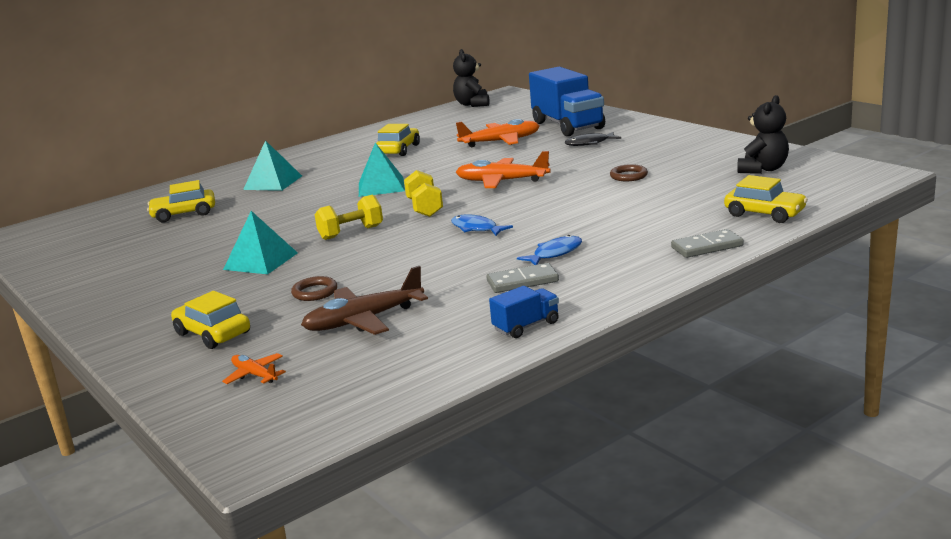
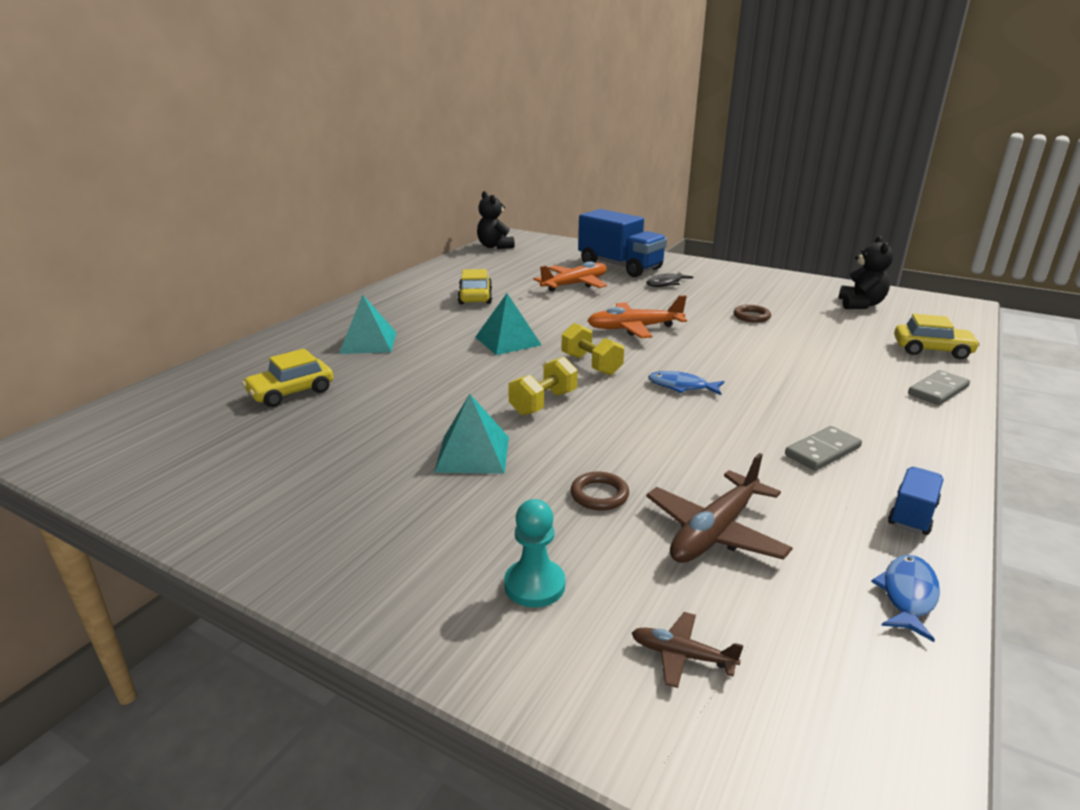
camera: 25 degrees left, 5 degrees up
(213, 333) = (534, 585): yellow car -> turquoise pawn
(255, 375) = (682, 655): orange plane -> brown plane
(555, 253) = (805, 411): blue fish -> blue fish (907, 595)

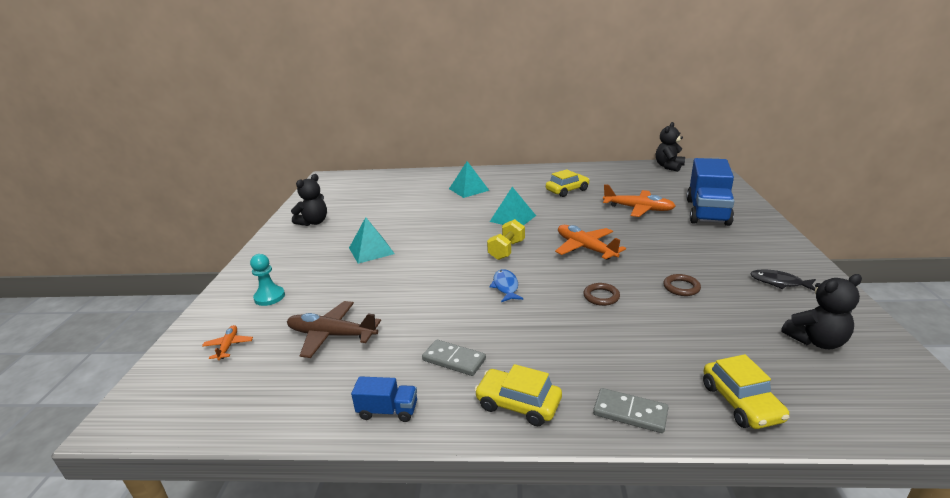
camera: 65 degrees right, 0 degrees up
(264, 493) = (313, 222): none -> black teddy bear
(291, 392) = (399, 195): yellow car -> yellow car (518, 404)
(543, 403) = (440, 251): yellow dumbbell -> none
(599, 495) = (351, 293): brown ring -> brown ring (601, 296)
(666, 283) = (699, 237): black fish -> black fish (779, 282)
(682, 655) = (228, 346): brown plane -> orange plane
(907, 595) = (293, 415): blue fish -> none

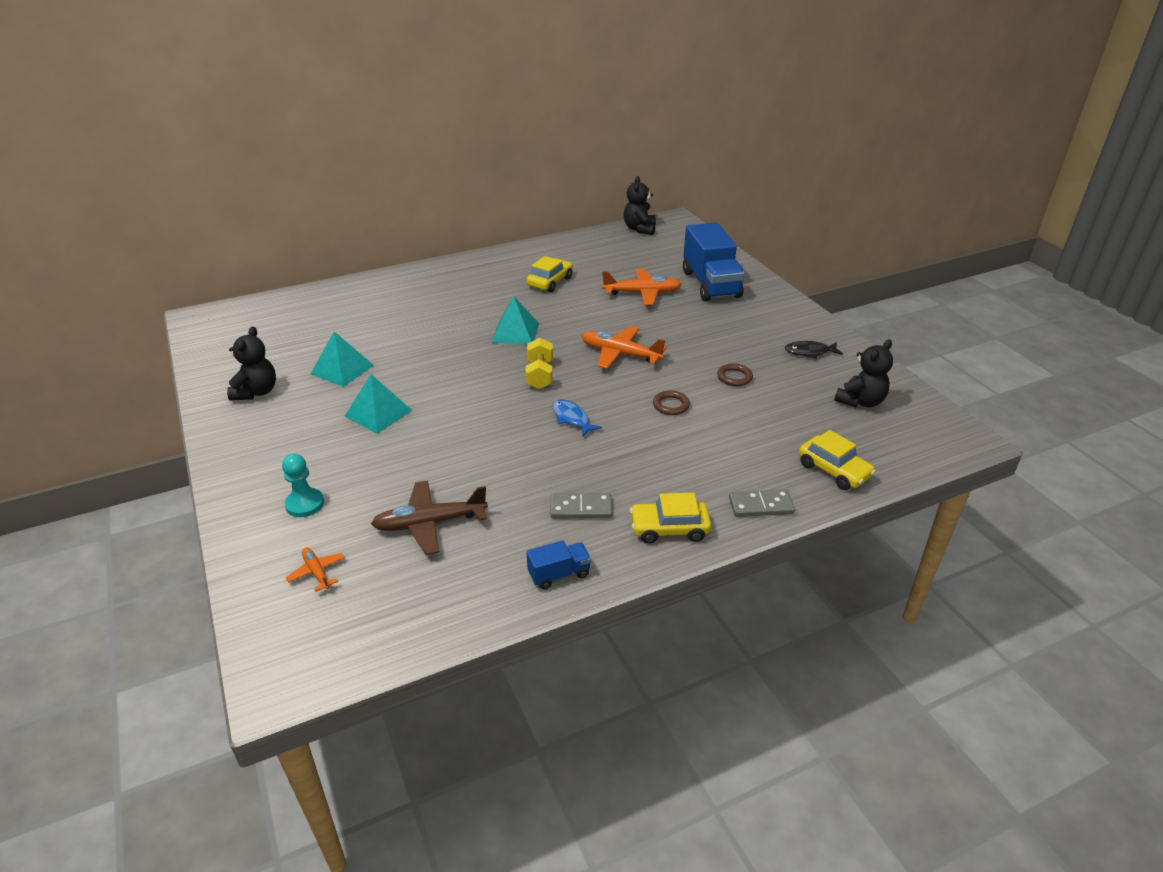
camera: 30 degrees left, 10 degrees up
(469, 189) = (428, 301): turquoise pyramid -> turquoise pyramid (342, 369)

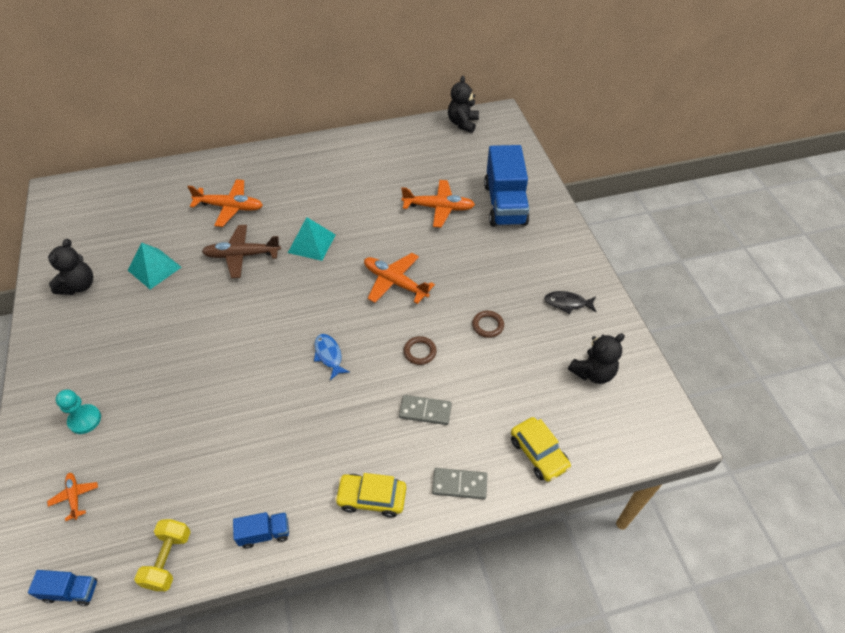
camera: 10 degrees right, 15 degrees up
(343, 657) = (71, 591): none -> blue truck
(378, 413) = (170, 325): turquoise pyramid -> none
(411, 313) = (229, 207): none -> orange plane
(430, 523) = (177, 458): brown plane -> brown plane (242, 255)
(540, 375) = (317, 299): yellow dumbbell -> yellow dumbbell (168, 559)
(550, 282) = (360, 183): yellow car -> none
(581, 508) = (305, 462): grey domino -> grey domino (425, 411)

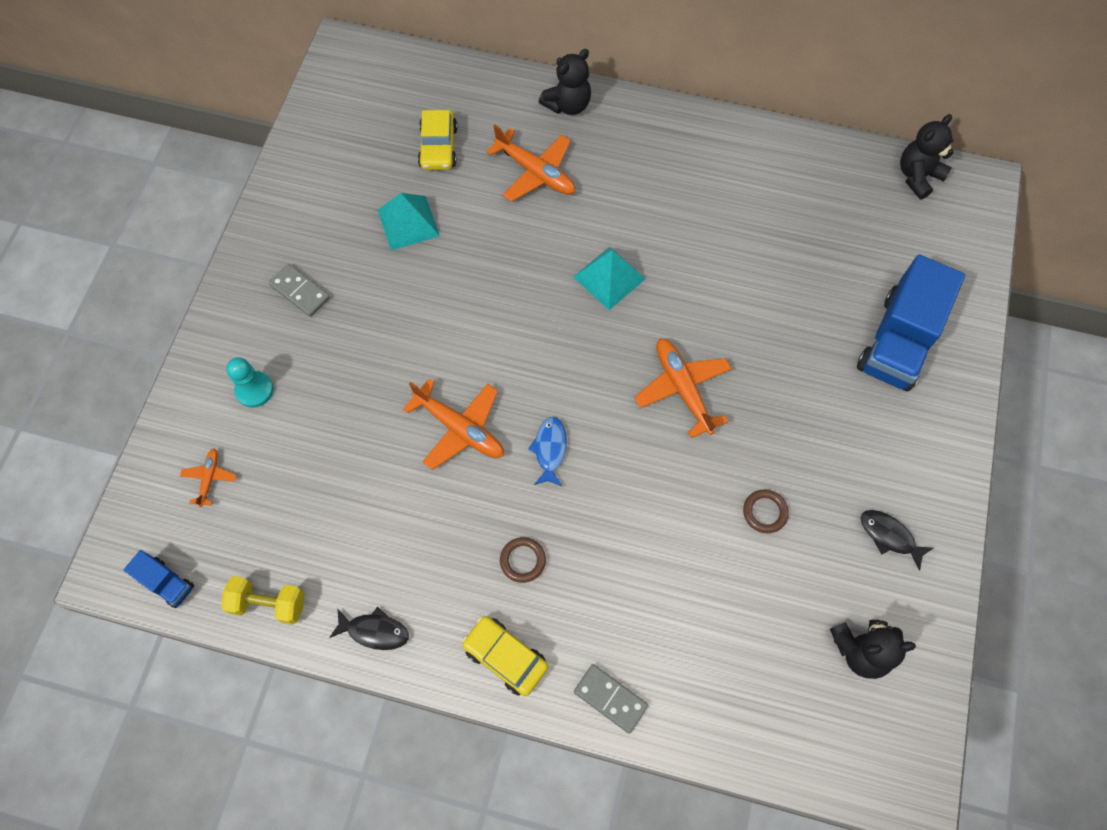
camera: 30 degrees right, 15 degrees up
(79, 286) = (316, 206): black teddy bear -> black teddy bear (567, 105)
(168, 559) = (269, 604): yellow dumbbell -> yellow dumbbell turned 60 degrees clockwise
(242, 255) = (517, 254): brown plane -> none
(264, 533) = (374, 631): blue truck -> black fish
(419, 352) = (659, 503): brown ring -> brown ring (522, 560)
(425, 411) = (622, 585): grey domino -> grey domino (300, 292)
(438, 208) = (802, 303): orange plane -> orange plane (459, 428)
(538, 453) = (725, 715): yellow car -> yellow car (438, 147)

